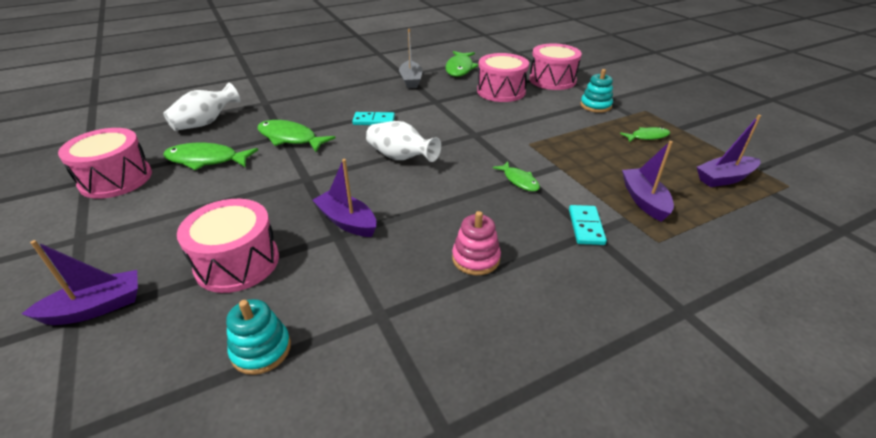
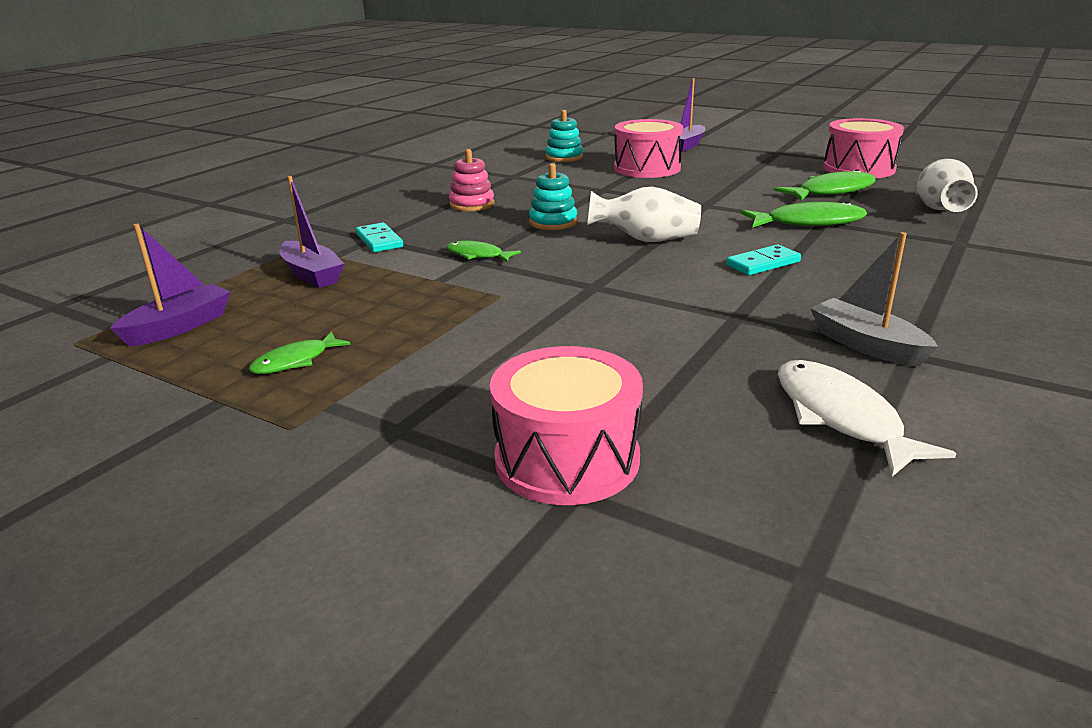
camera: 150 degrees right, 10 degrees down
(347, 221) = (609, 195): purple boat -> none
(460, 68) = (841, 417): green fish -> white fish
(501, 91) = (651, 378): pink drum -> none
(595, 106) = (414, 404): turquoise stacking toy -> turquoise stacking toy (553, 222)

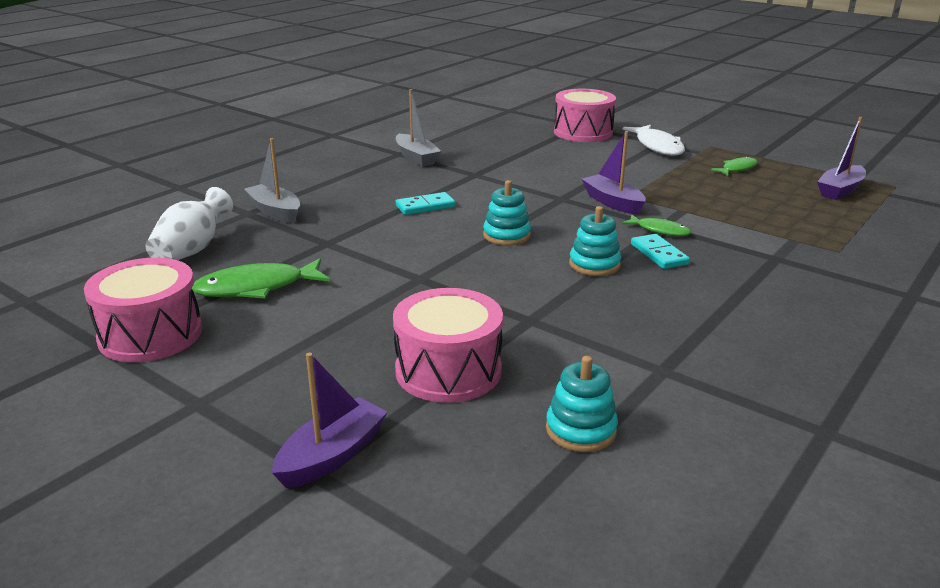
camera: 175 degrees left, 0 degrees up
(312, 274) = (792, 222): purple boat -> purple boat (613, 202)
(379, 240) = (766, 254): turquoise domino -> turquoise domino (659, 254)
(472, 204) = (697, 303): pink stacking toy -> none
(646, 240) = (506, 235): white vase -> turquoise stacking toy
(808, 222) = (341, 243): green fish -> none
(841, 417) = (461, 136): white fish -> white fish (657, 146)
(931, 246) = (275, 212): none -> grey boat

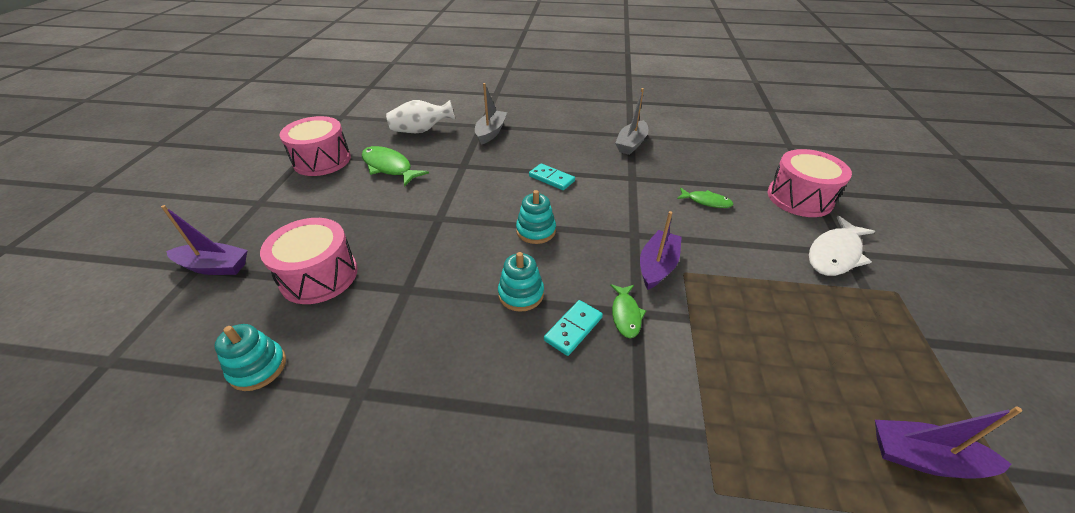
camera: 60 degrees right, 15 degrees up
(737, 169) = (858, 332): green fish -> green fish (706, 201)

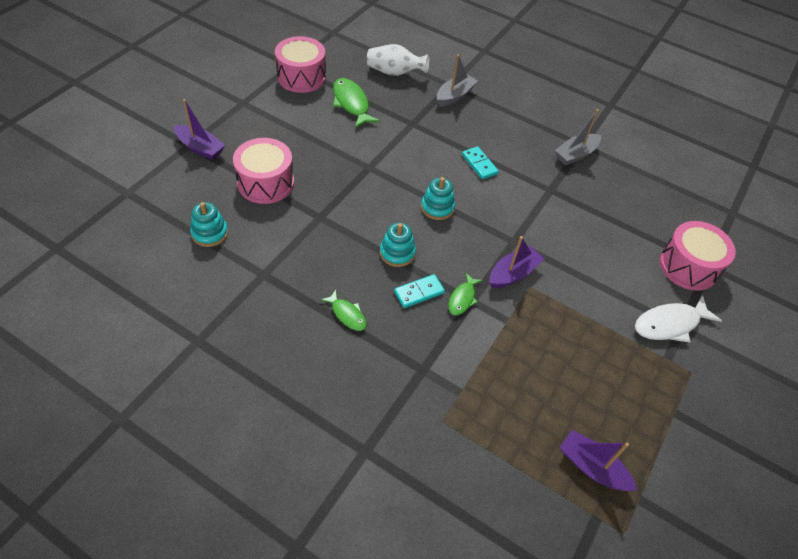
camera: 20 degrees right, 10 degrees up
(706, 201) = (599, 237): green fish -> green fish (347, 314)

